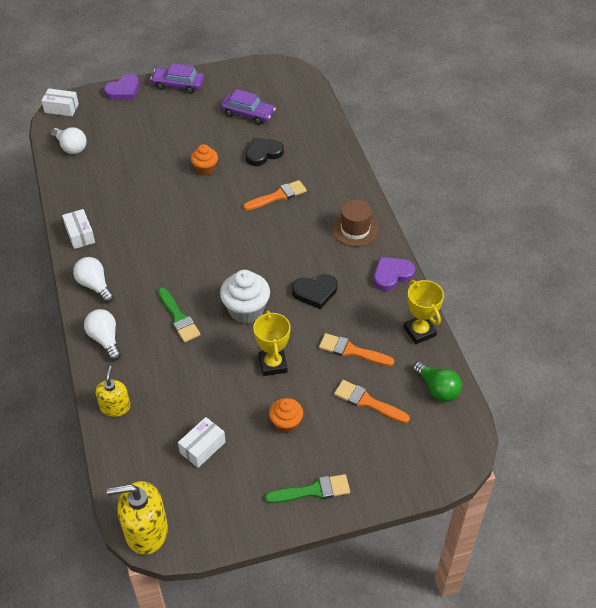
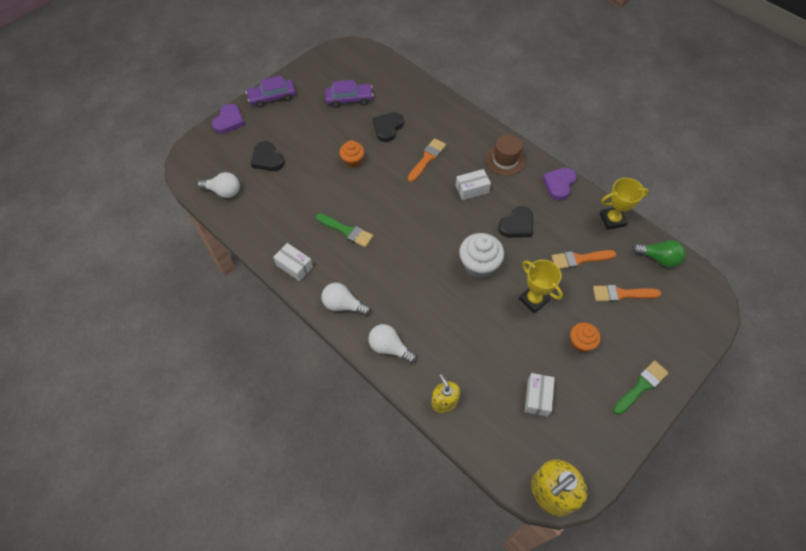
camera: 30 degrees left, 10 degrees up
(61, 108) = (186, 159): white box -> white box (472, 189)
(130, 136) = (267, 159): none -> black heart
(178, 317) = (432, 298): green brush -> green brush (346, 231)
(419, 331) = (612, 220): yellow trophy -> yellow trophy turned 45 degrees counterclockwise

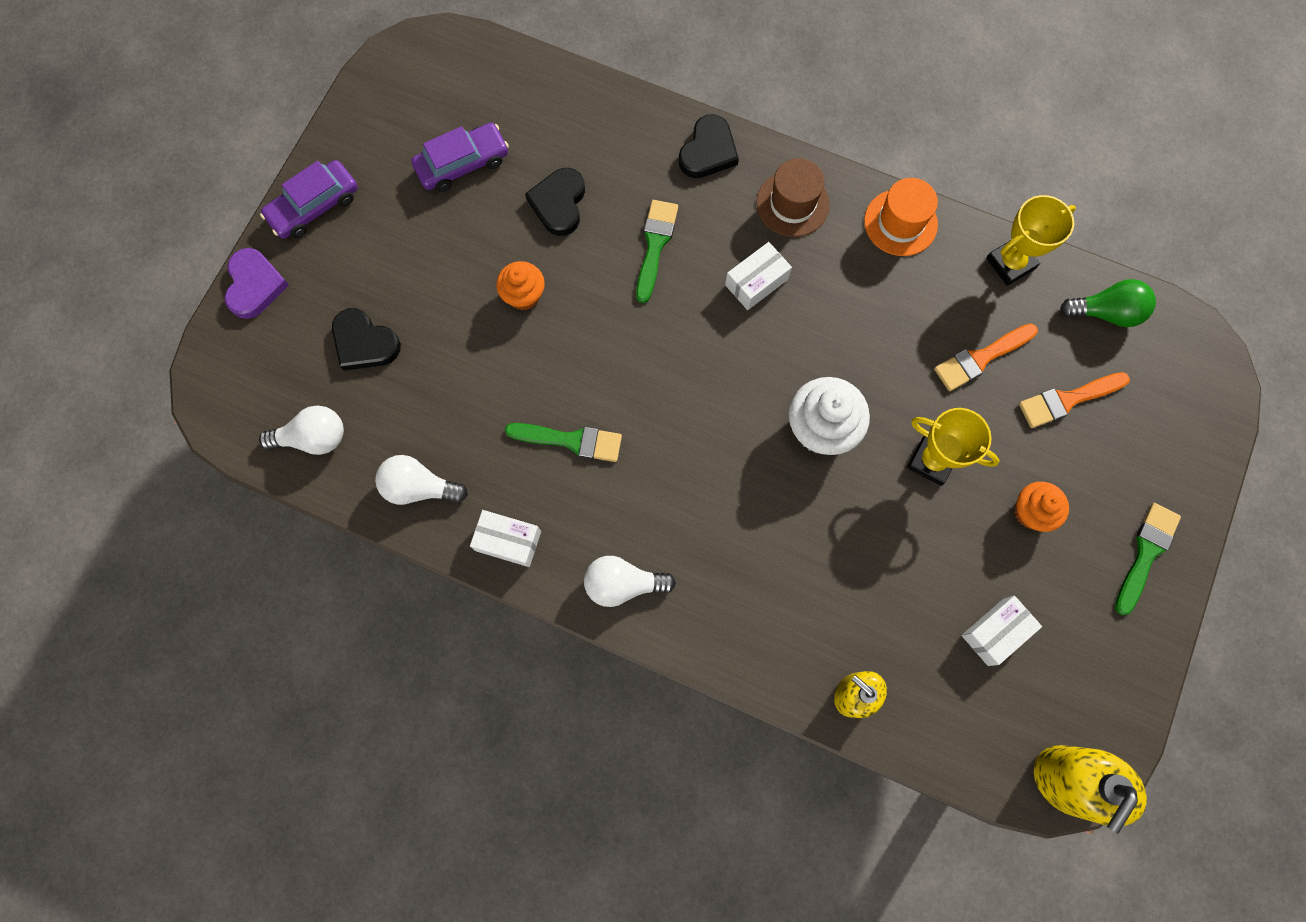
camera: 20 degrees left, 15 degrees up
(389, 348) = (731, 633): white light bulb -> white light bulb (419, 487)
(427, 159) = (655, 245): orange brush -> green brush
(517, 225) = (857, 328): black heart -> black heart (708, 151)
(537, 397) = (995, 632): white box -> white box turned 60 degrees clockwise
(559, 184) = (900, 222): purple heart -> orange hat

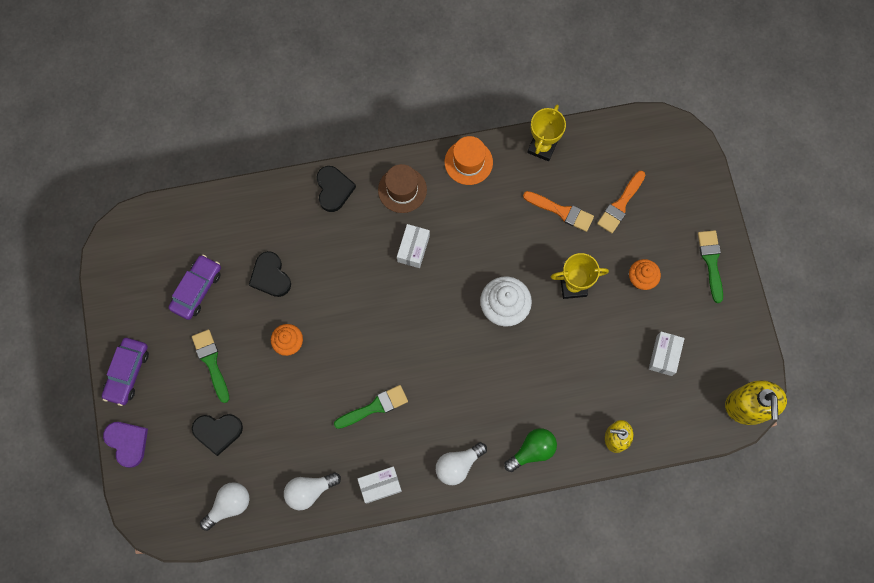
camera: 35 degrees left, 0 degrees up
(655, 245) = (342, 265): green brush -> green brush (211, 362)
(981, 358) = (561, 211): orange brush -> orange brush turned 90 degrees counterclockwise
(1105, 312) = (609, 142): green light bulb -> green light bulb (532, 450)

